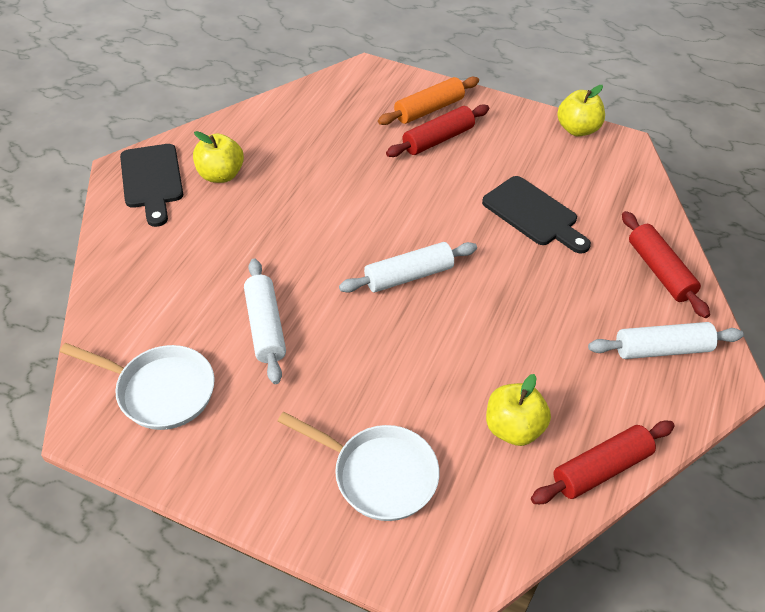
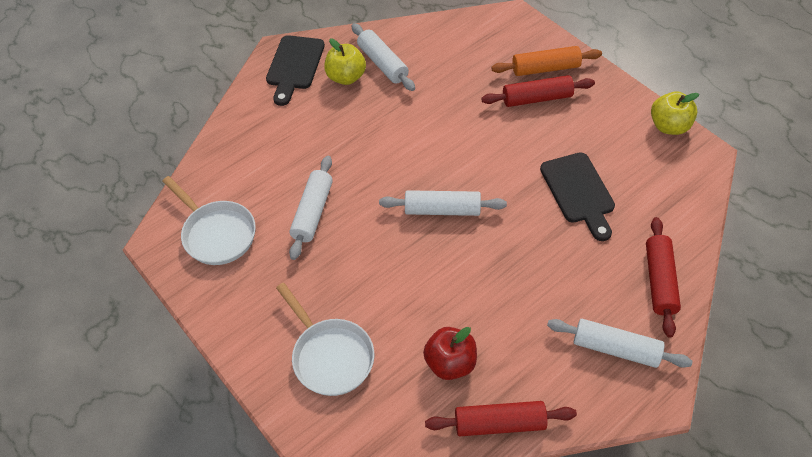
camera: 30 degrees right, 5 degrees up
(254, 150) = (382, 63): none -> white rolling pin
(513, 428) = (450, 363): yellow apple -> red apple

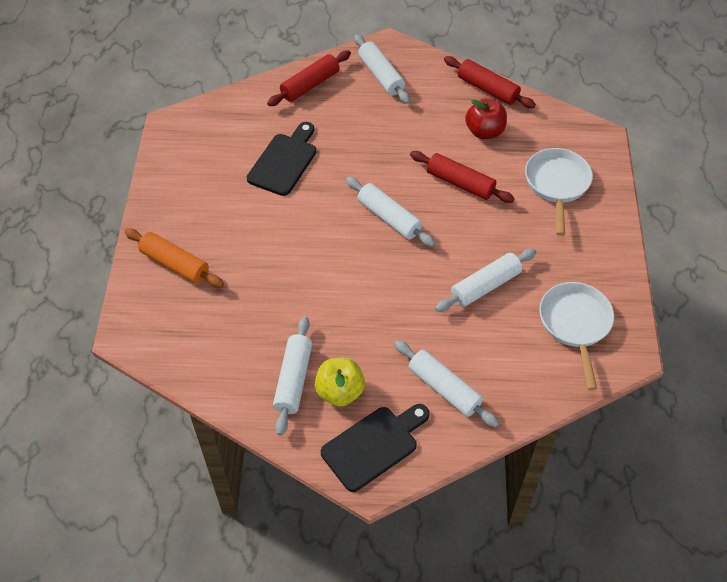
camera: 140 degrees left, 0 degrees up
(279, 124) = (444, 388): none -> white rolling pin
(537, 98) = (217, 245): red rolling pin -> red rolling pin (460, 183)
(669, 126) = (163, 155): yellow apple -> none

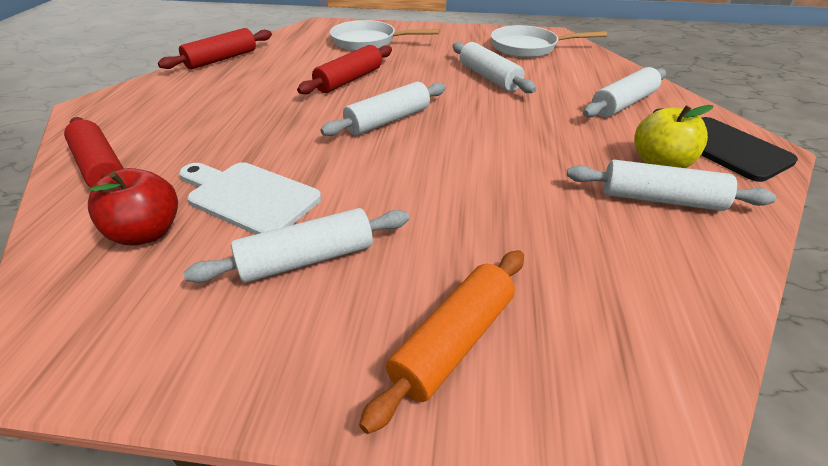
camera: 85 degrees left, 15 degrees down
(284, 161) = (248, 197): black cutting board -> white cutting board
(381, 75) = (139, 113): white rolling pin -> white rolling pin (307, 259)
(484, 132) = (282, 64): red apple -> red apple (147, 233)

